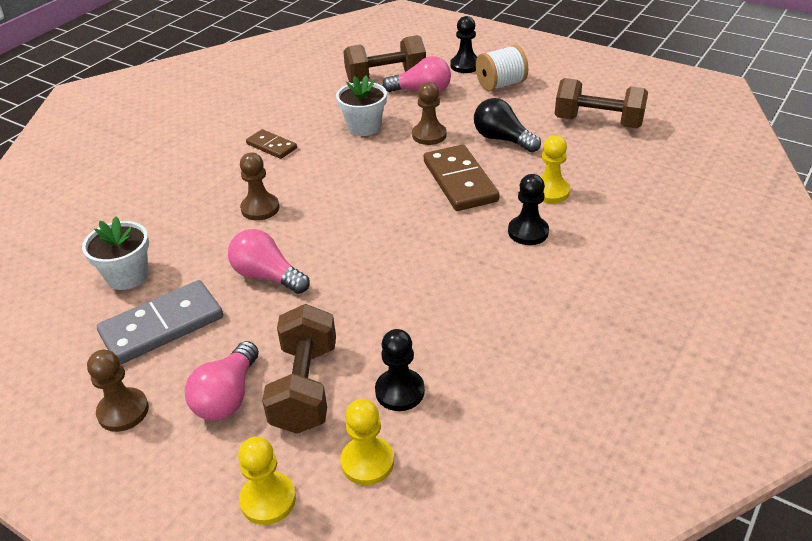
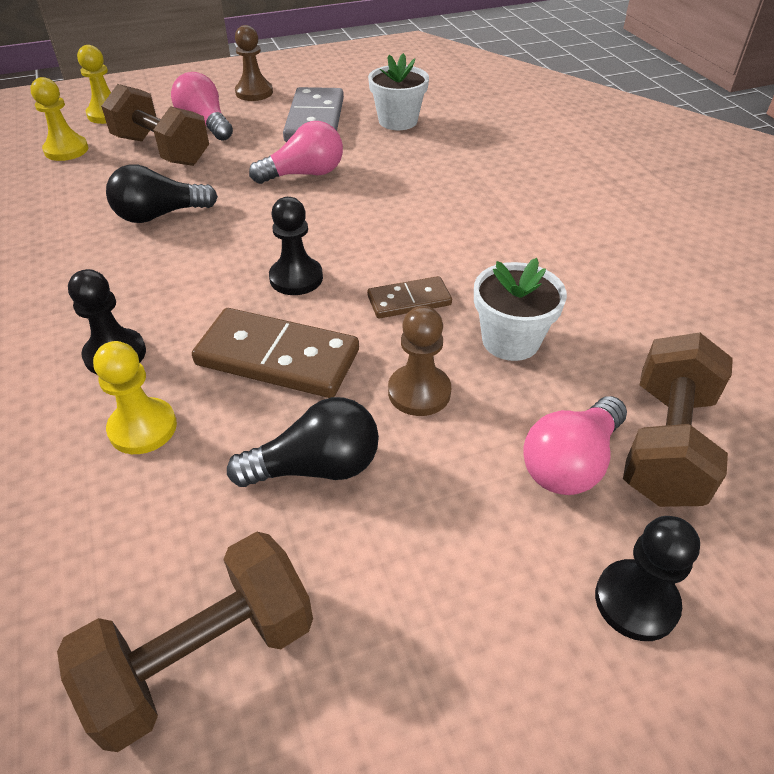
camera: 125 degrees right, 5 degrees up
(260, 208) = (414, 202): brown pawn -> none
(271, 146) = (538, 249): brown domino -> brown domino (409, 301)
(397, 312) = (160, 215): none -> black light bulb
(400, 391) = (89, 183): black pawn -> black pawn (296, 278)
(501, 85) = (498, 604): white spool -> none

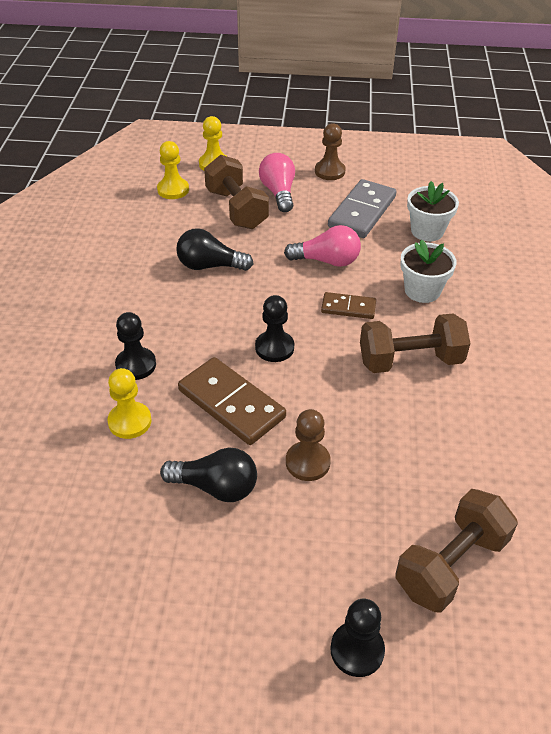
camera: 25 degrees right, 0 degrees up
(203, 657) = (101, 569): brown dumbbell -> brown dumbbell (410, 360)
(409, 301) = (341, 392): brown domino -> brown domino (348, 308)
(510, 340) = (393, 449): white flower pot -> white flower pot (422, 291)
(570, 463) = (376, 550): pink light bulb -> none

